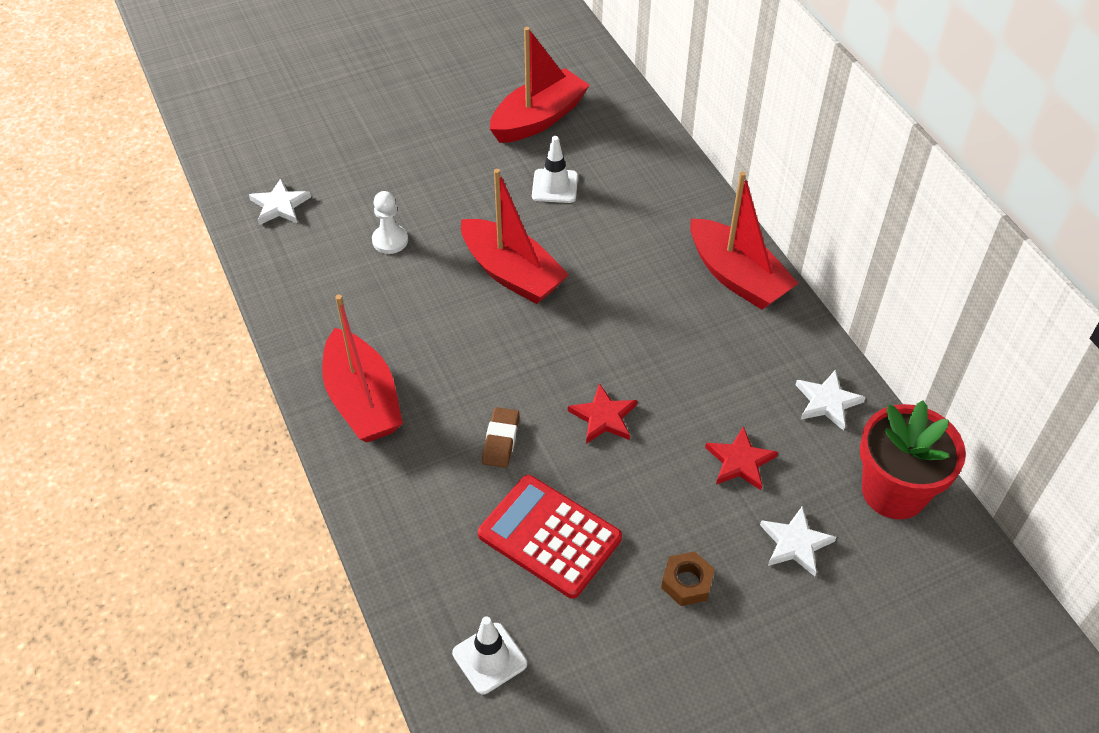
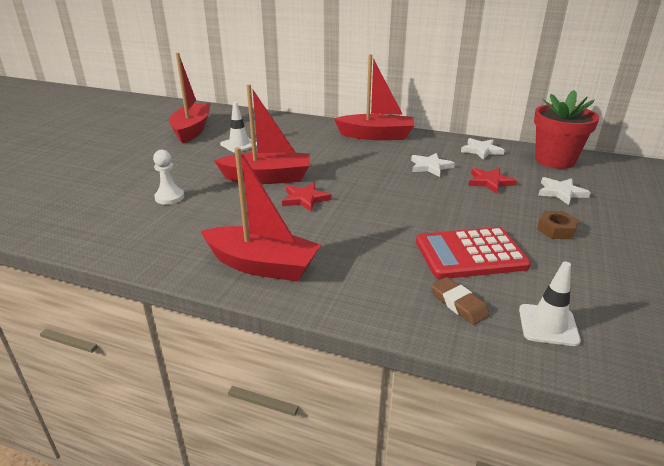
camera: 45 degrees left, 20 degrees down
(279, 205) = (59, 216): white star -> white star (430, 167)
(501, 440) = (374, 235): brown eraser -> brown eraser (458, 304)
(603, 417) = (407, 200): red star -> red star (305, 199)

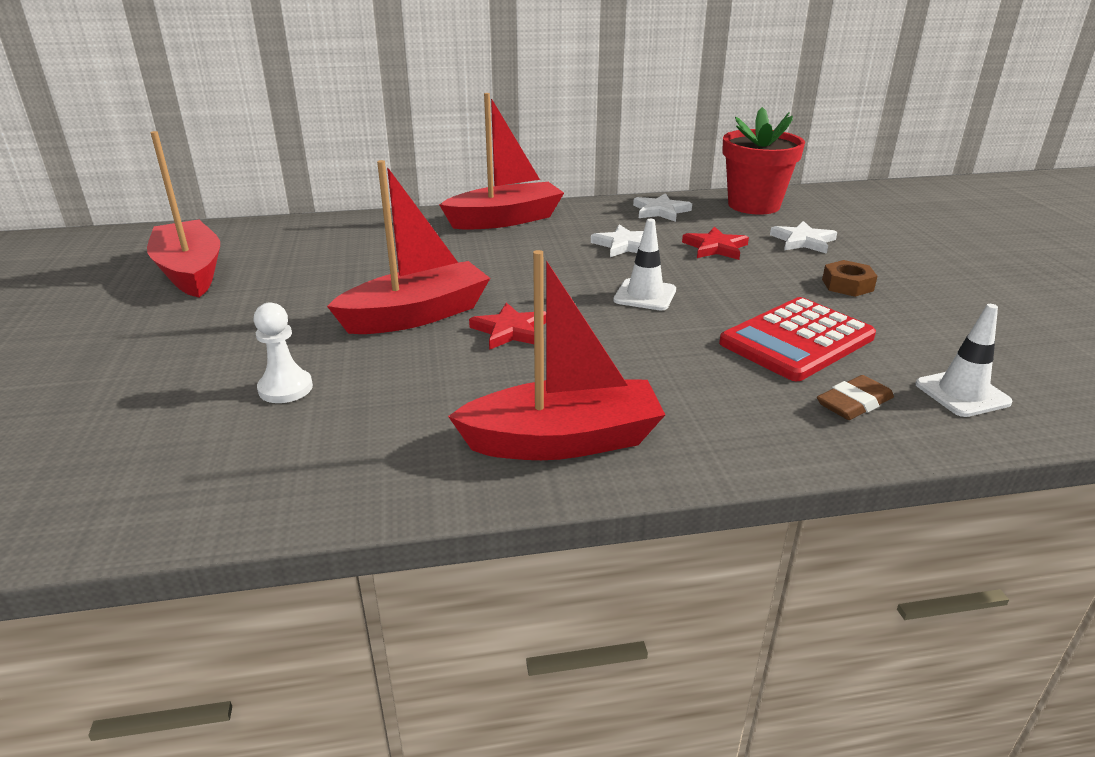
camera: 30 degrees left, 0 degrees up
(239, 144) = (307, 277): white traffic cone -> white traffic cone (645, 295)
(458, 304) = (854, 403): brown eraser -> brown eraser turned 60 degrees counterclockwise

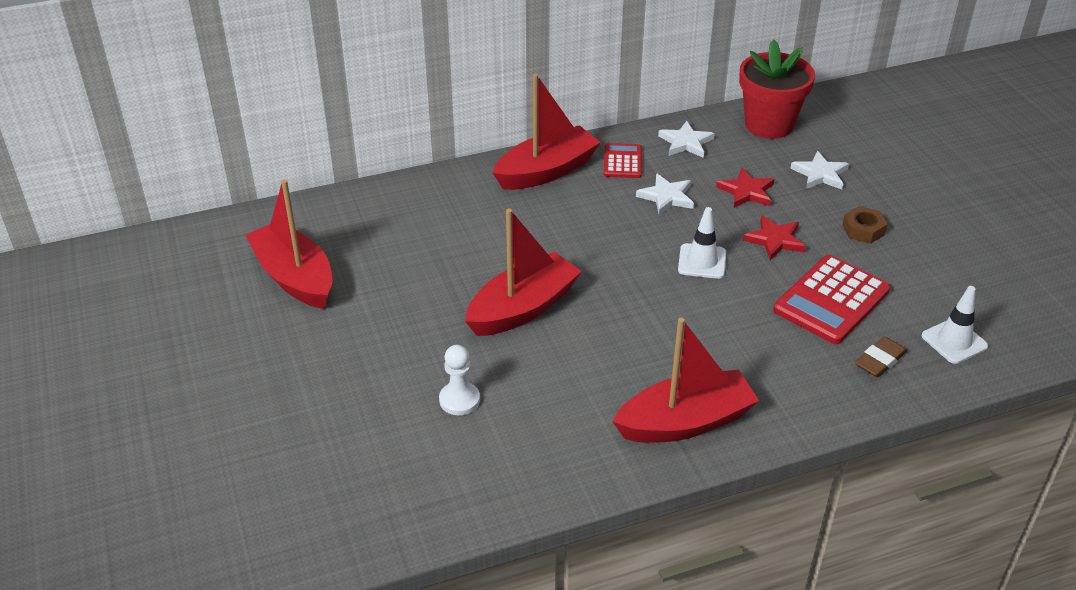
camera: 10 degrees left, 10 degrees up
(510, 330) = (607, 316): red star -> red star (775, 240)
(588, 219) = (622, 161): none -> red calculator

